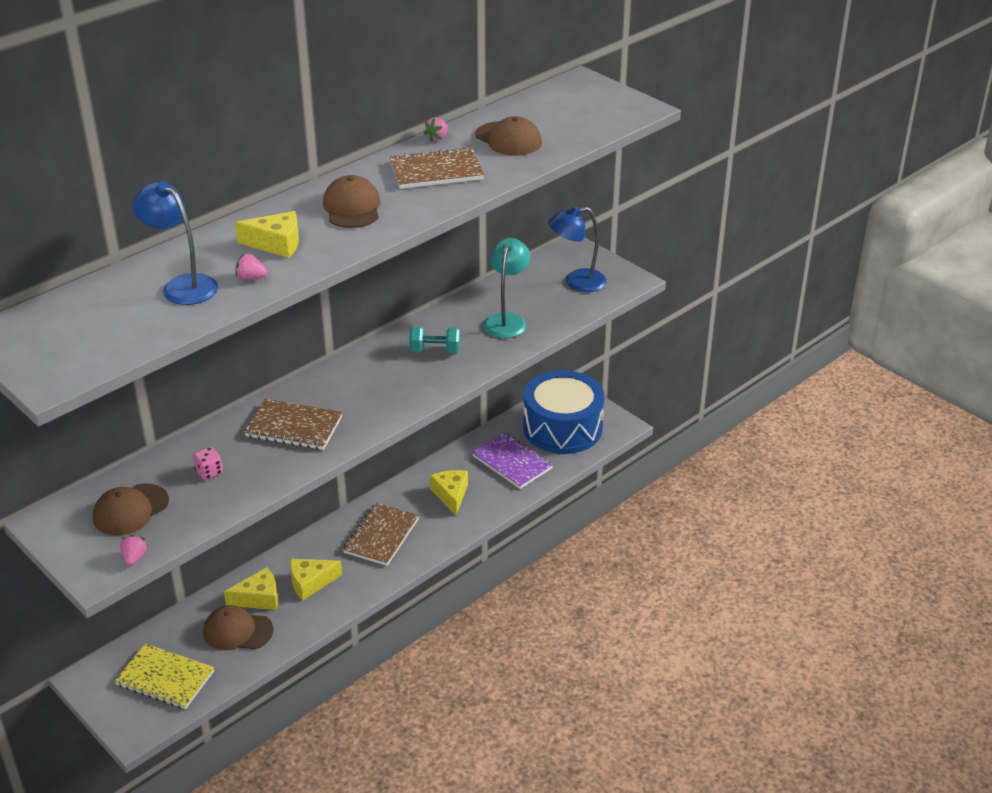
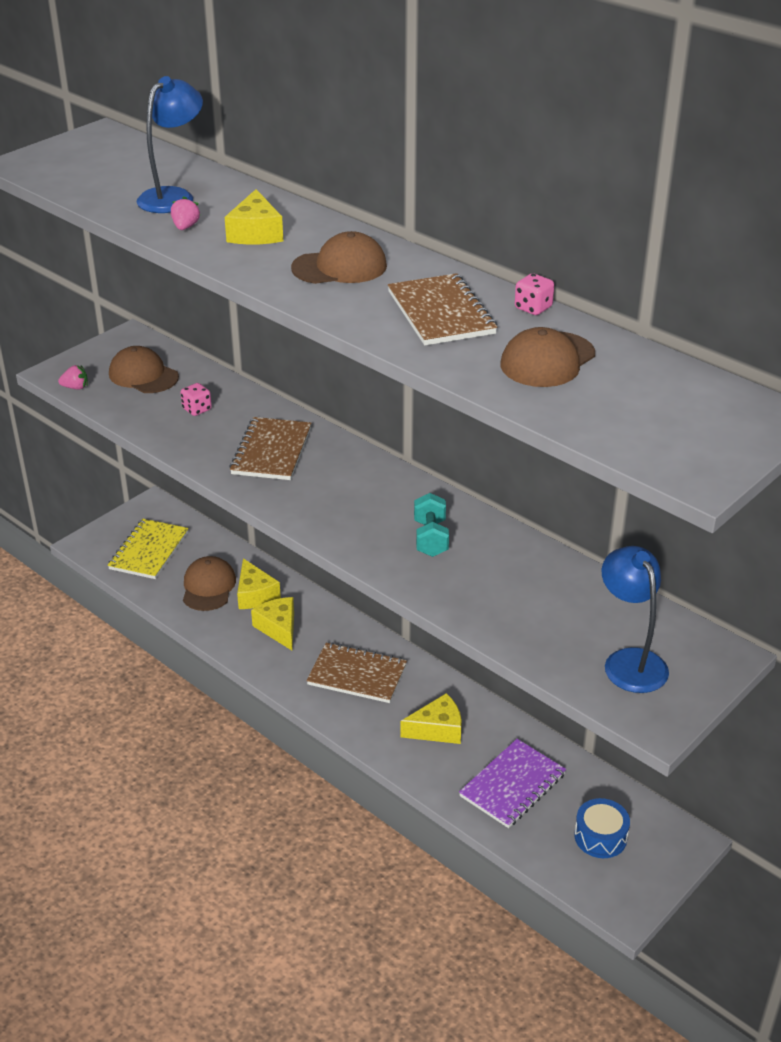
camera: 85 degrees right, 0 degrees up
(437, 138) = (533, 308): pink strawberry -> pink dice
(507, 320) = (512, 596): turquoise lamp -> none
(562, 428) = (600, 837): blue drum -> blue drum, size x0.45

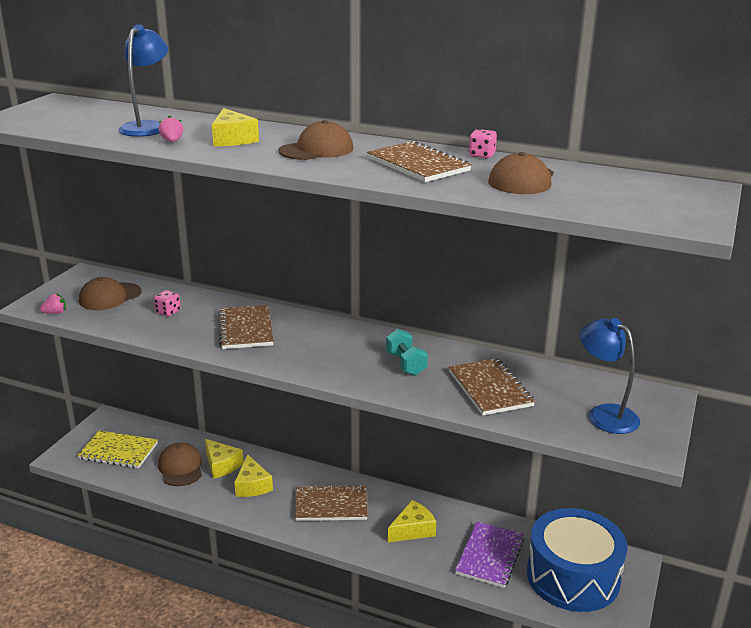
camera: 20 degrees left, 10 degrees down
(143, 375) = (110, 297): brown cap -> brown cap turned 60 degrees counterclockwise
(149, 551) = (118, 451): yellow notebook -> yellow notebook turned 75 degrees counterclockwise
(278, 628) = (252, 485): yellow cheese -> yellow cheese turned 150 degrees counterclockwise
(511, 594) = (490, 389): none -> brown notebook
(600, 837) = (573, 576): blue drum -> blue drum, size x2.21

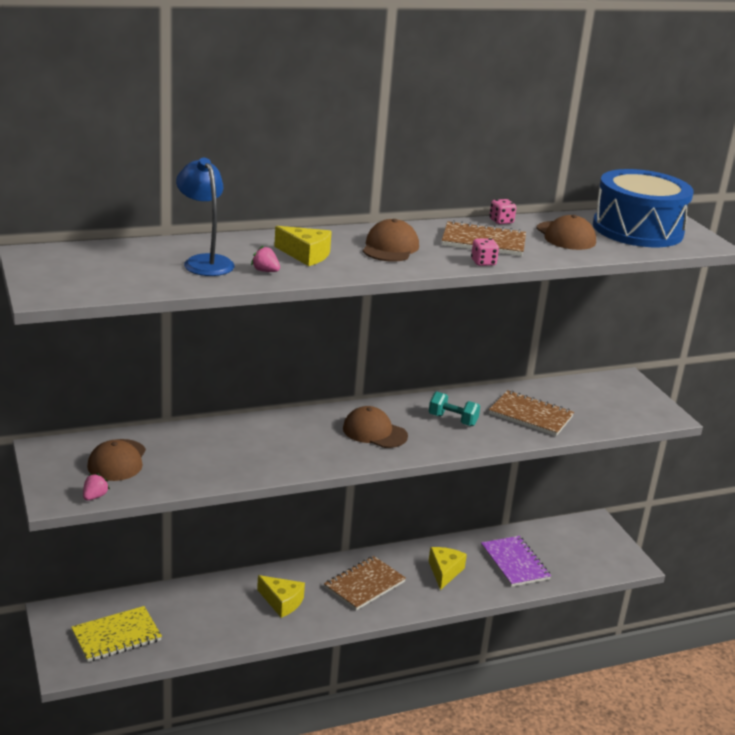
camera: 45 degrees left, 0 degrees up
(168, 312) = (200, 453): pink dice -> pink dice (483, 262)
(180, 467) = (198, 619): brown cap -> brown cap (374, 432)
(221, 465) = (231, 599): yellow cheese -> none
(245, 329) = (293, 441): brown notebook -> none
(573, 576) = (576, 549): blue drum -> blue drum (637, 229)
(604, 414) = (615, 404): blue lamp -> none

